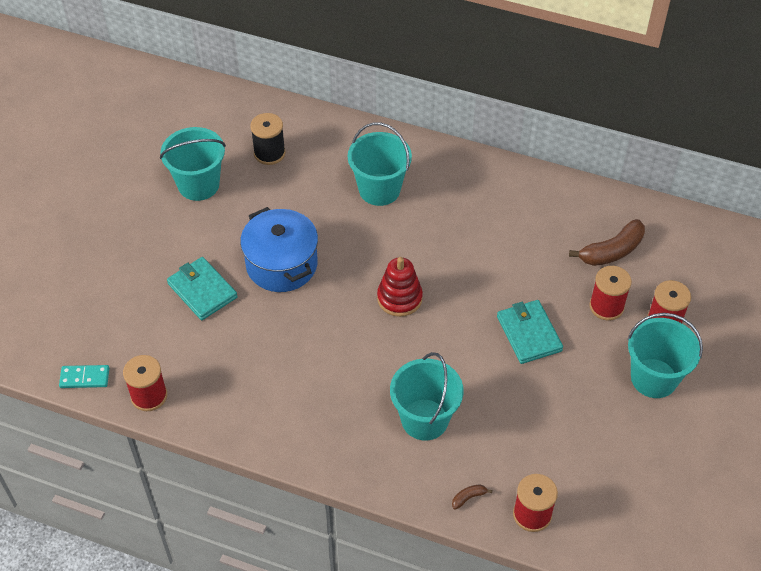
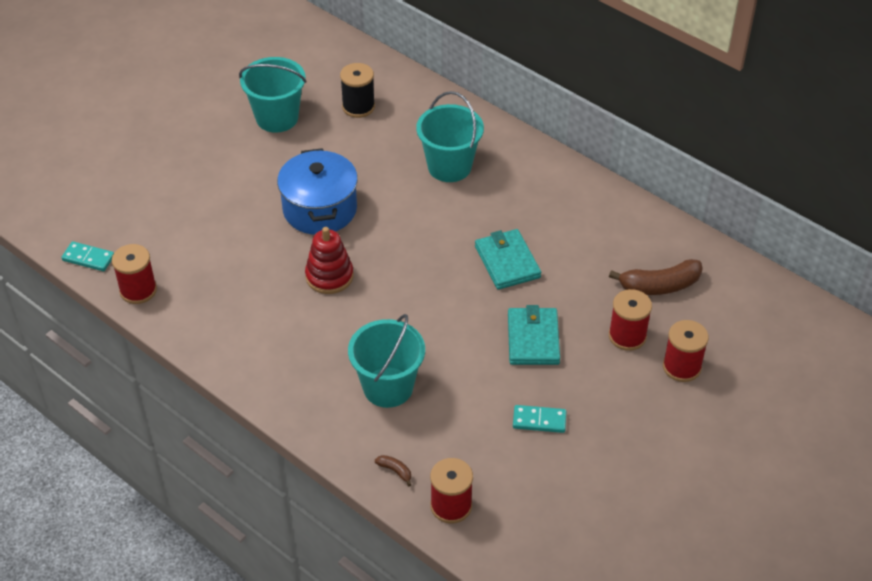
camera: 20 degrees right, 5 degrees down
(202, 290) = (233, 212): turquoise wallet -> turquoise wallet (507, 262)
(399, 298) = (419, 270): red stacking toy -> red stacking toy (329, 276)
(468, 497) = (395, 471): brown banana -> brown banana turned 45 degrees clockwise
(569, 409) = (539, 420): none -> turquoise domino
(654, 378) = (643, 417): turquoise bucket -> none

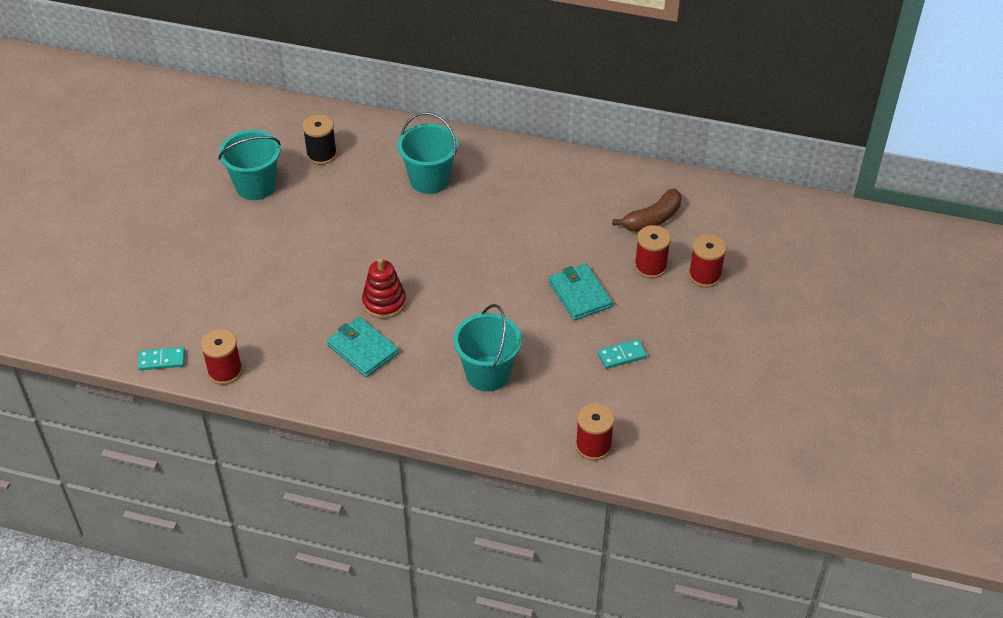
camera: 25 degrees left, 0 degrees up
(320, 209) = (341, 250): blue pot -> none
(395, 471) = (533, 436): brown banana -> none
(507, 262) = (523, 241): turquoise wallet -> turquoise wallet (363, 349)

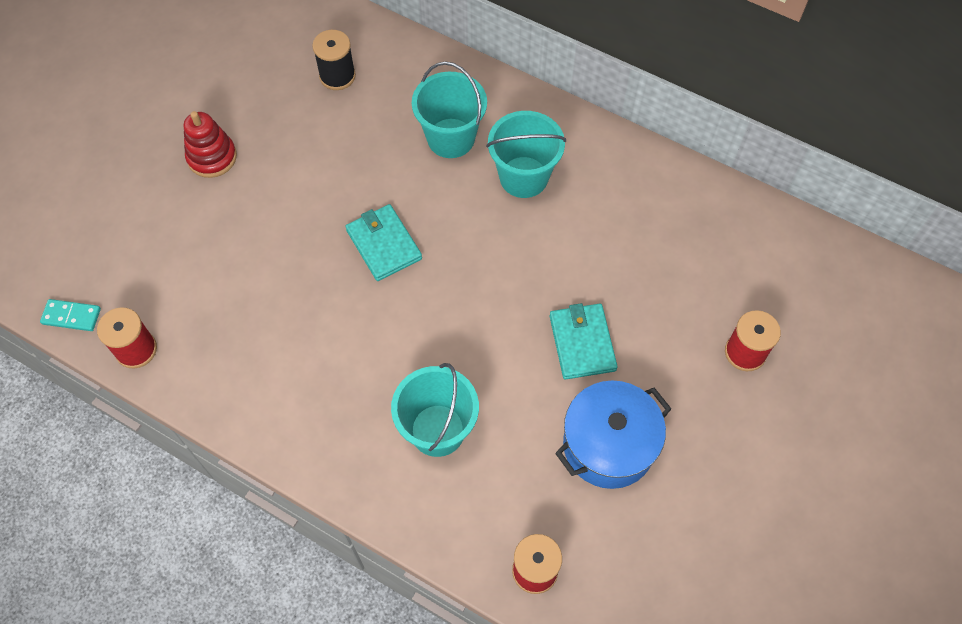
camera: 15 degrees right, 15 degrees up
(255, 186) = (250, 103): turquoise bucket -> turquoise bucket (523, 177)
(363, 349) = (302, 358): turquoise wallet -> turquoise wallet (384, 244)
(384, 302) = (346, 298): red stacking toy -> red stacking toy (212, 157)
(622, 355) = (608, 445): turquoise domino -> blue pot
(650, 266) = (681, 323): red spool -> none
(652, 219) = (702, 254): brown banana -> none

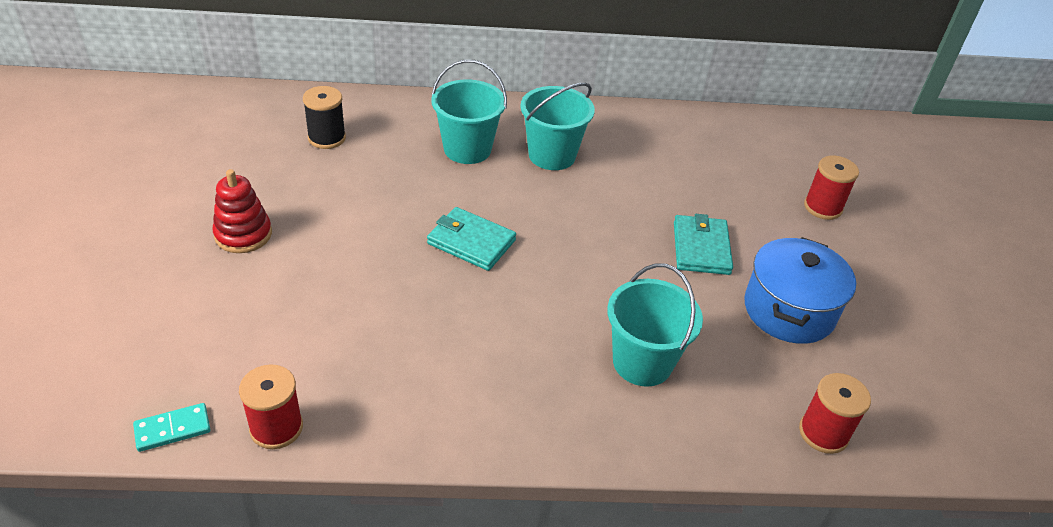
camera: 35 degrees left, 20 degrees down
(582, 343) = (701, 248): turquoise wallet -> turquoise wallet turned 45 degrees clockwise

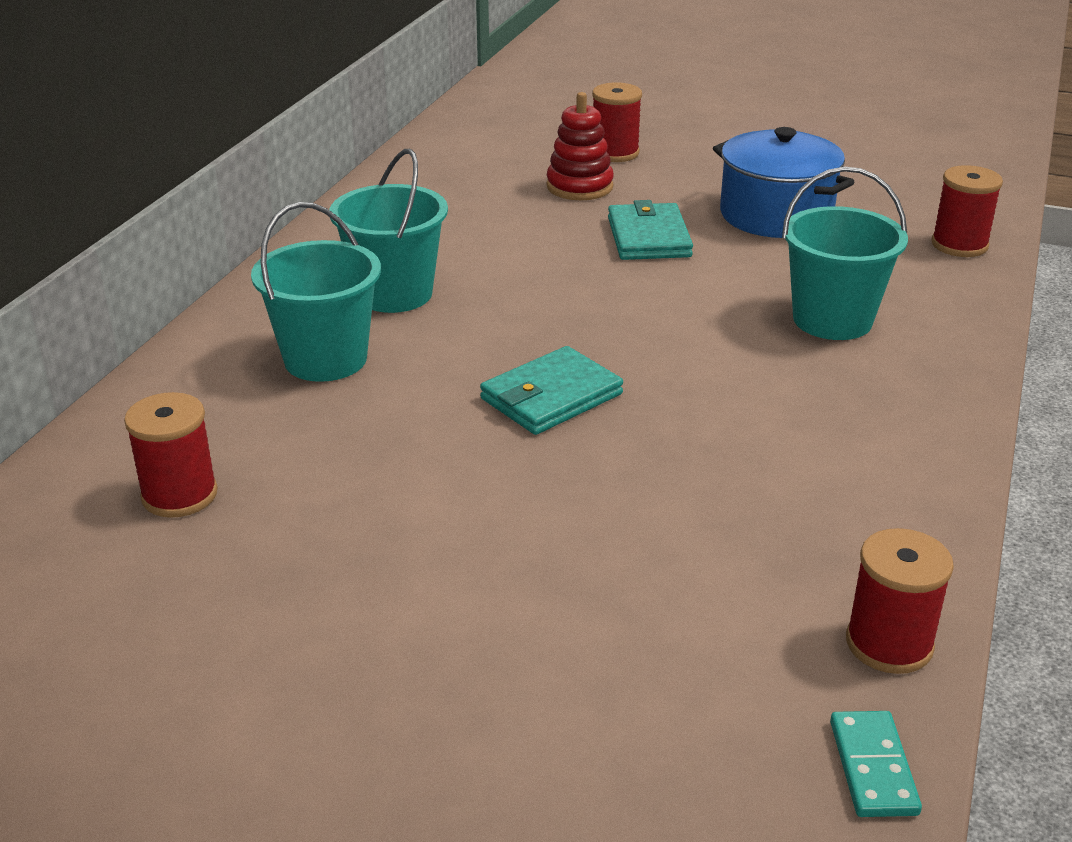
camera: 65 degrees left, 10 degrees down
(243, 234) = (402, 632): red stacking toy -> red stacking toy (579, 187)
(327, 138) = (179, 495): black spool -> red spool
(701, 248) = (649, 237): turquoise wallet -> turquoise wallet turned 60 degrees clockwise

